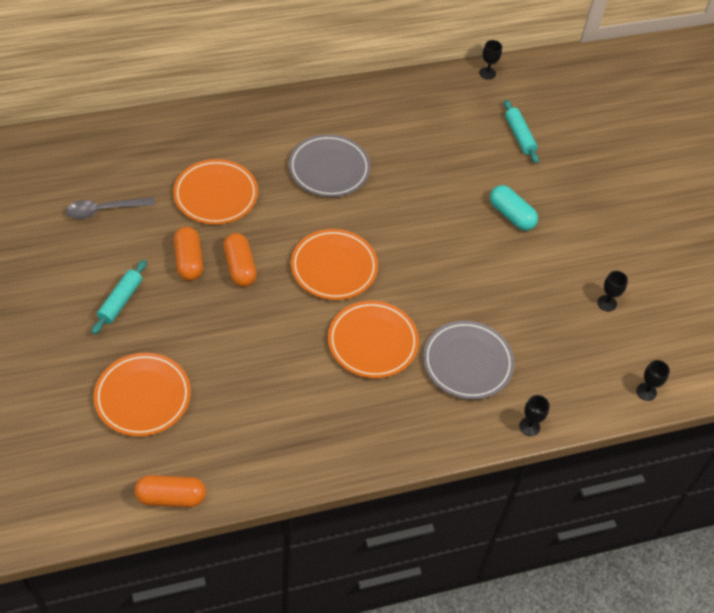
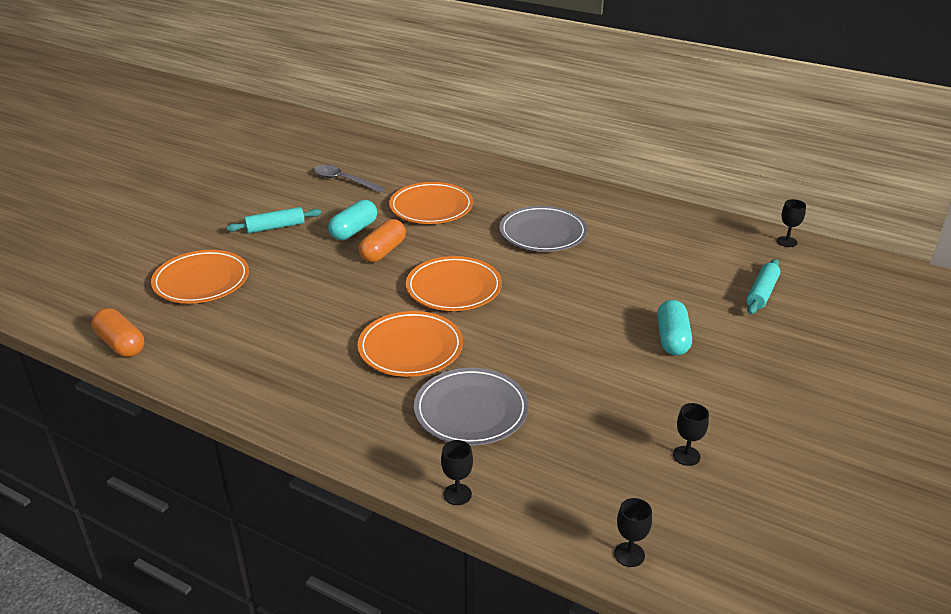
camera: 50 degrees right, 20 degrees down
(189, 261) = (354, 230): orange capsule -> turquoise capsule

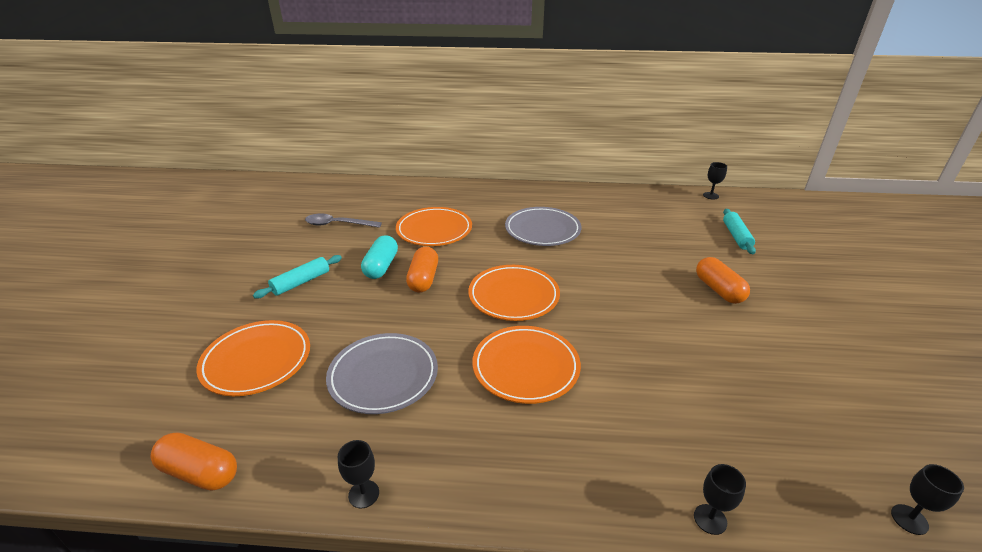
camera: 25 degrees left, 0 degrees up
(471, 411) = (635, 414): grey plate -> grey plate (383, 376)
(672, 339) = (718, 290): turquoise capsule -> orange capsule
(686, 456) = (837, 392): black goblet -> black goblet (364, 494)

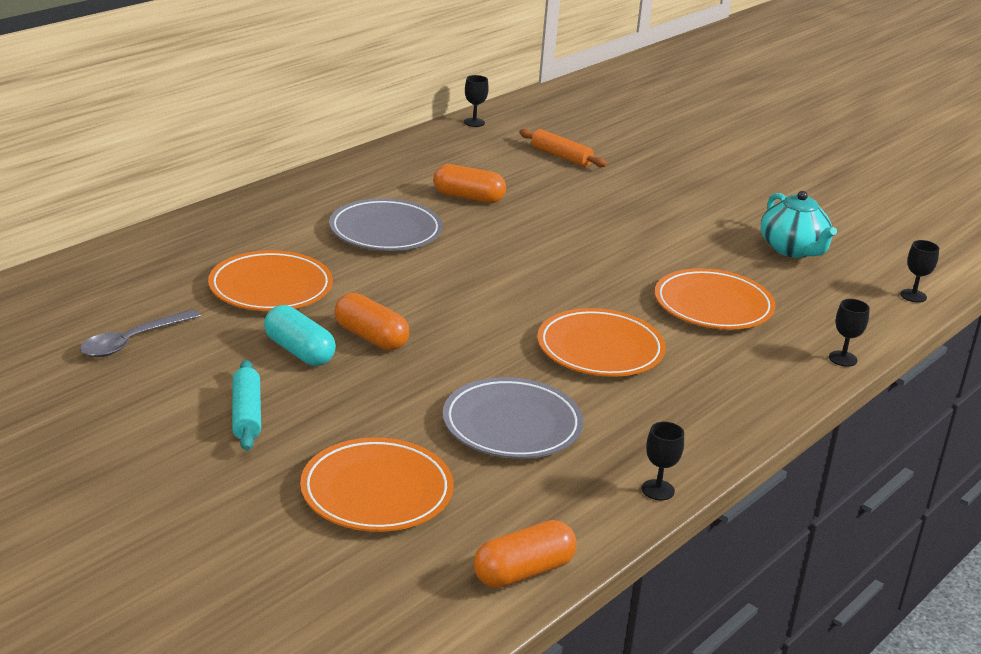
camera: 55 degrees left, 5 degrees down
(513, 296) = (484, 304): orange plate -> orange plate (713, 305)
(718, 290) = (624, 212): orange capsule -> orange capsule (468, 197)
(736, 236) = (561, 156): turquoise rolling pin -> orange rolling pin
(830, 393) = (793, 249): none -> turquoise teapot

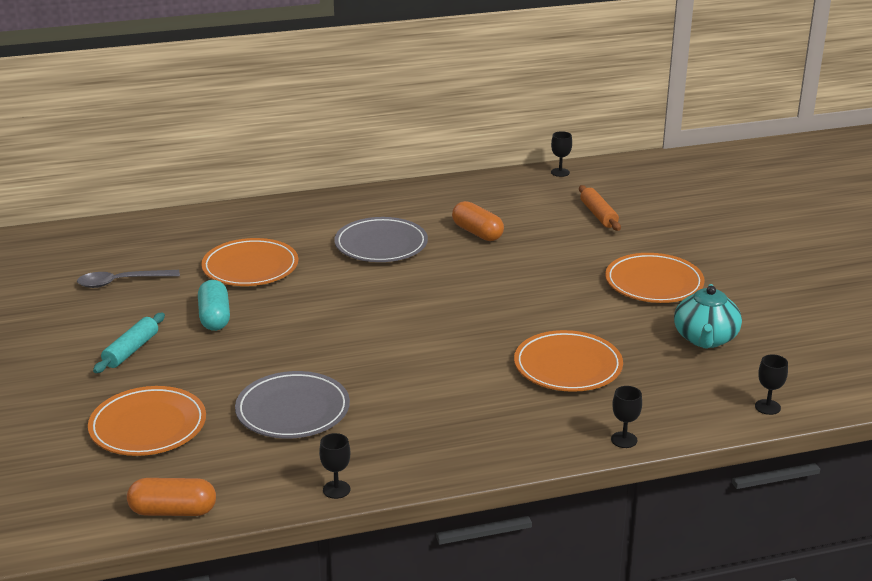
camera: 35 degrees right, 0 degrees up
(371, 337) = (274, 320): orange capsule -> none
(600, 349) = (429, 375): orange plate -> orange plate (654, 283)

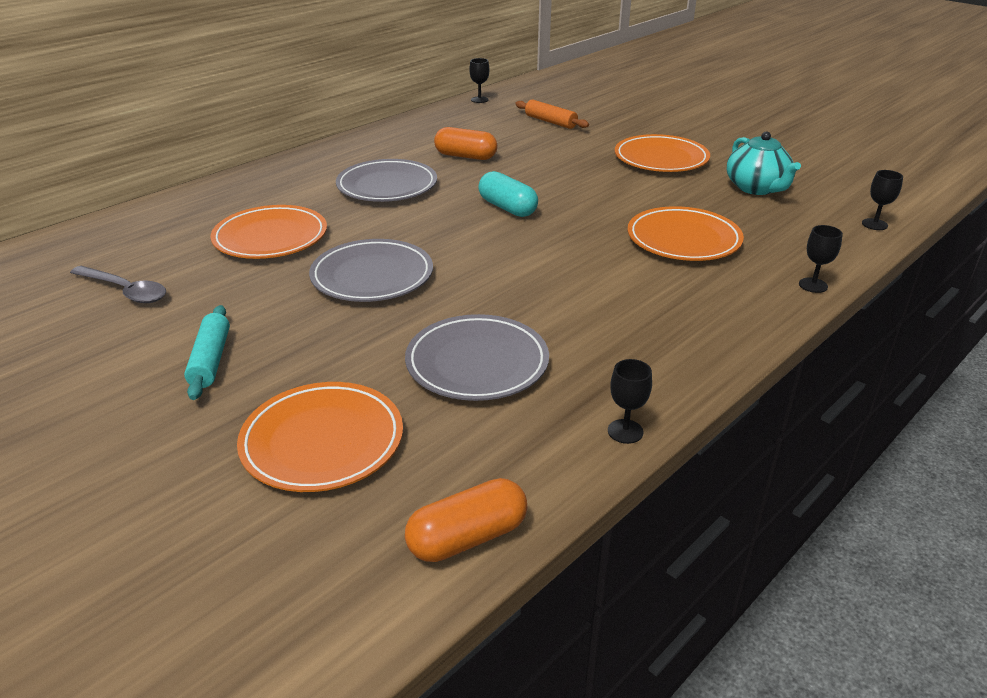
camera: 30 degrees left, 5 degrees up
(121, 282) = (125, 291): grey spoon -> grey spoon turned 105 degrees counterclockwise
(214, 317) = (280, 295): turquoise capsule -> turquoise capsule (507, 208)
(290, 322) = (372, 276): none -> grey plate

